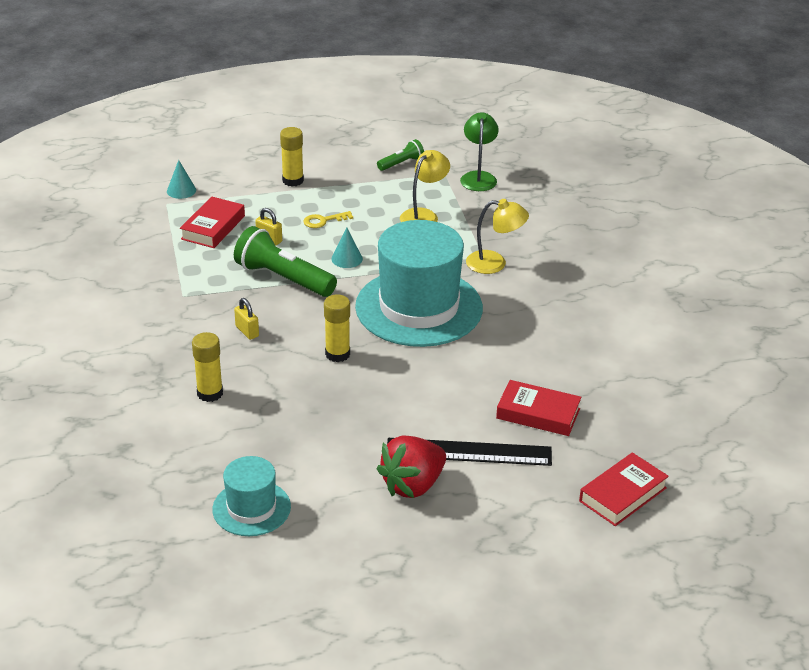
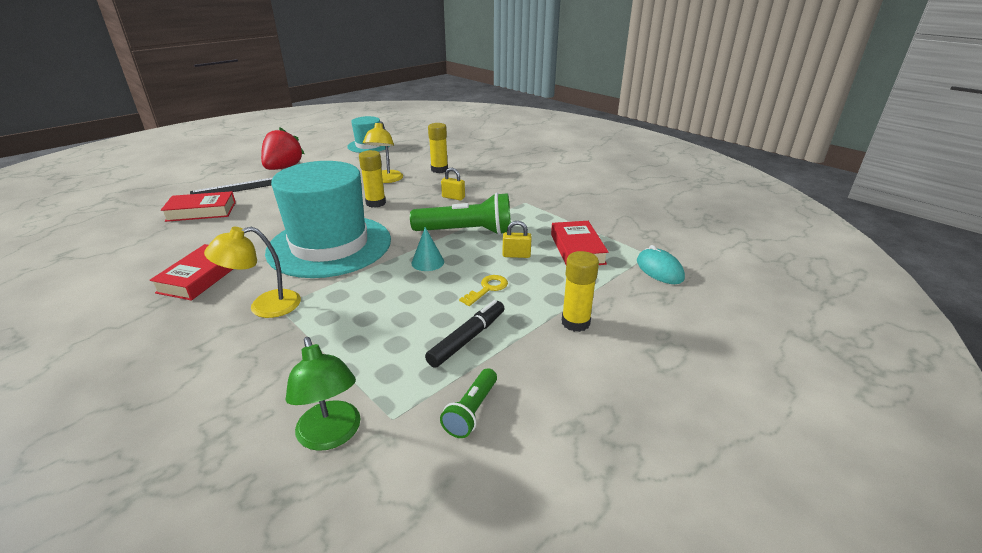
camera: 150 degrees right, 5 degrees down
(181, 190) = (659, 270): turquoise cone -> turquoise mouse
(370, 195) = (467, 339): none -> black marker
(424, 215) = (380, 335): yellow lamp -> yellow lamp (386, 180)
(622, 494) = (137, 192): red book -> red book (201, 277)

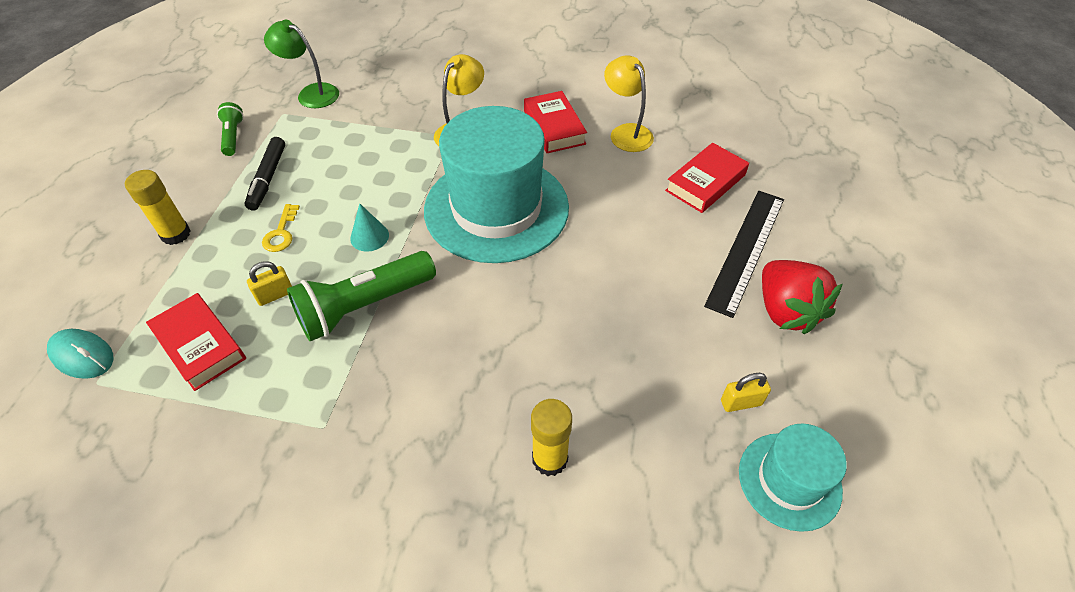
camera: 145 degrees right, 20 degrees up
(375, 203) = (538, 302): yellow glue stick -> none
(386, 180) = (597, 368): yellow lamp -> yellow lamp (626, 132)
(453, 197) = (445, 377): yellow padlock -> yellow padlock (741, 402)

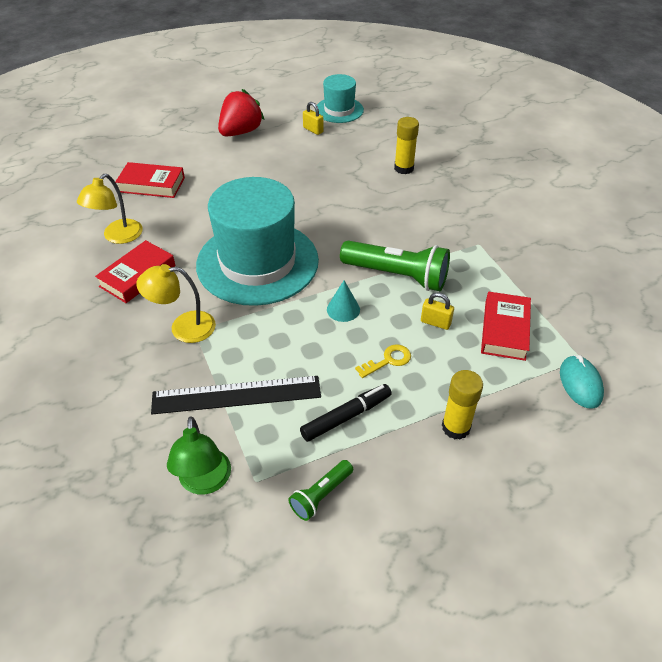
camera: 125 degrees left, 5 degrees down
(746, 250) = (204, 154): black ruler -> black ruler (236, 395)

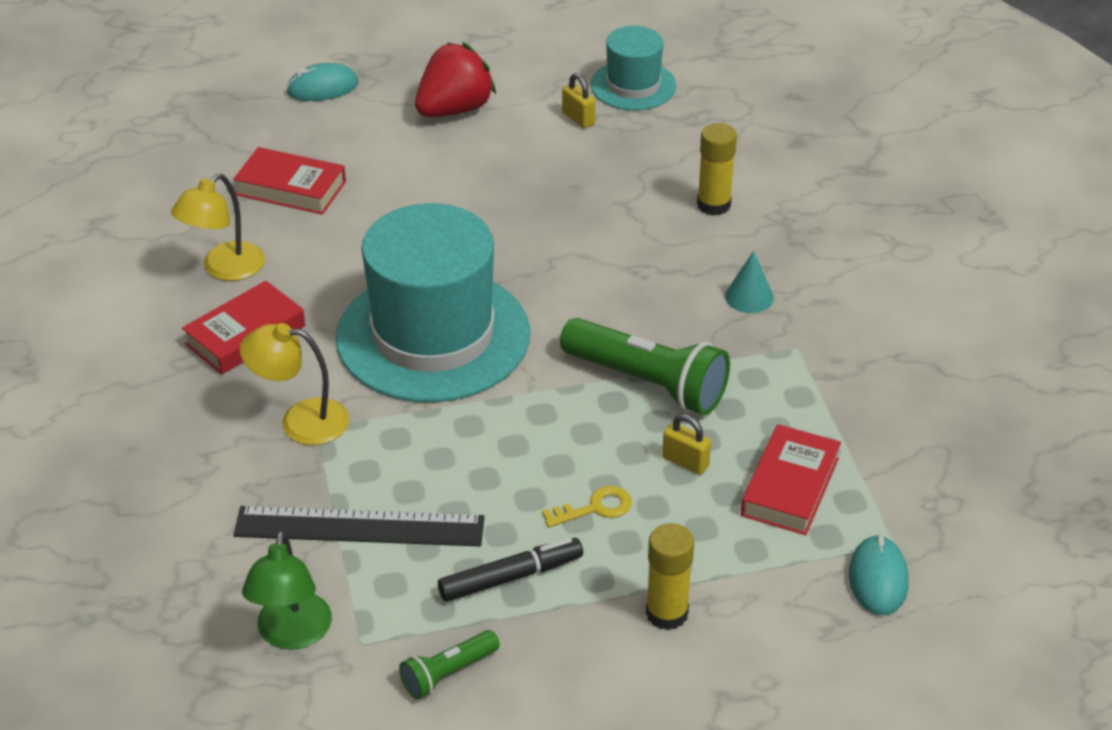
camera: 10 degrees right, 5 degrees down
(161, 127) = (322, 88): none -> turquoise mouse
(343, 309) = (548, 424): turquoise cone -> turquoise cone (749, 297)

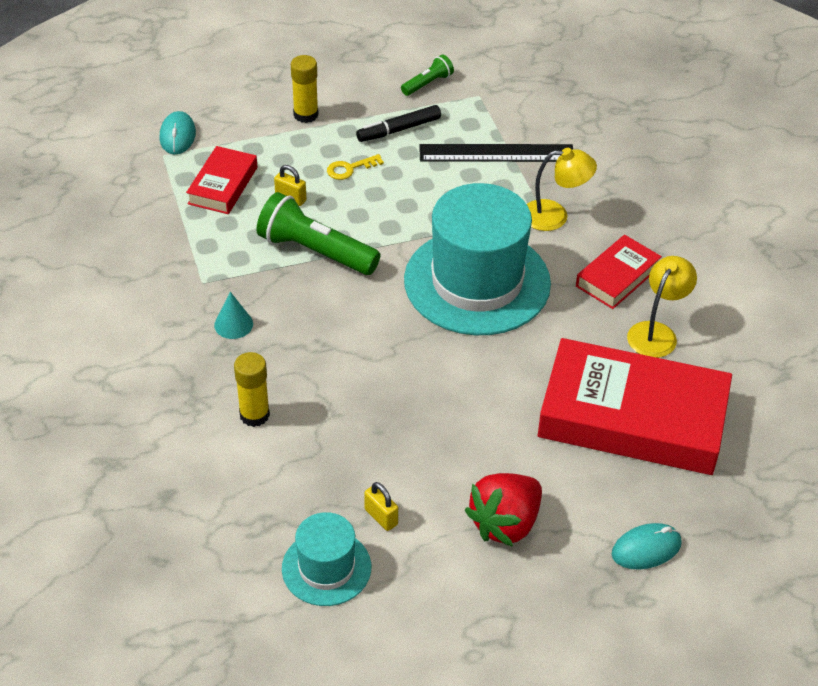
camera: 175 degrees right, 5 degrees up
(291, 188) = (632, 417): red book -> red book, size x2.04
(292, 634) = (519, 98): green lamp -> none

